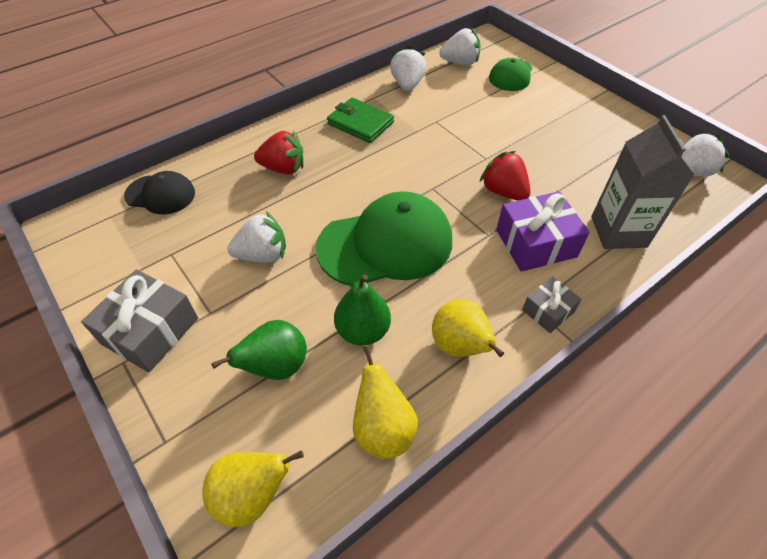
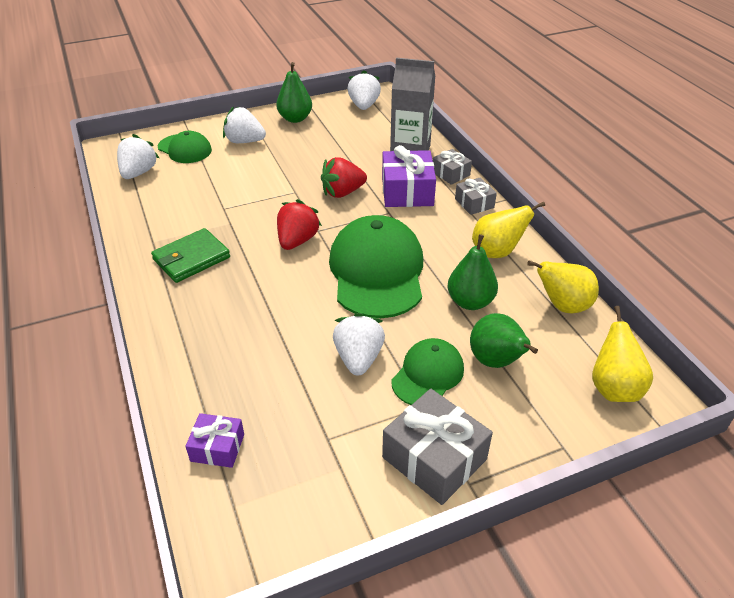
camera: 75 degrees left, 10 degrees down
(160, 194) = (217, 447): black cap -> purple gift
(250, 310) = (428, 374): none -> green cap
(283, 168) = (232, 328): red strawberry -> red strawberry (297, 241)
(407, 84) = (148, 214): white strawberry -> white strawberry (244, 141)
(598, 278) = (450, 173): none -> grey gift
(616, 126) = (295, 119): none -> green pear

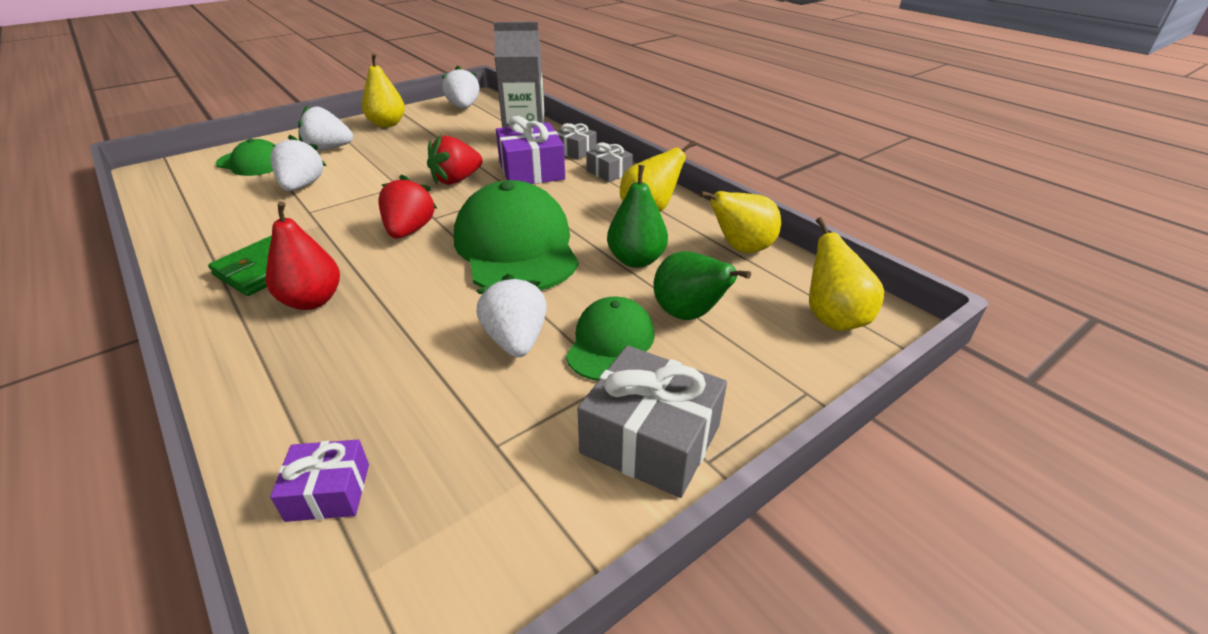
camera: 15 degrees left, 5 degrees down
(139, 173) = (191, 191): white strawberry -> white strawberry (302, 186)
(219, 295) = (312, 301): none -> red pear
(295, 119) = (387, 124): green pear -> yellow pear

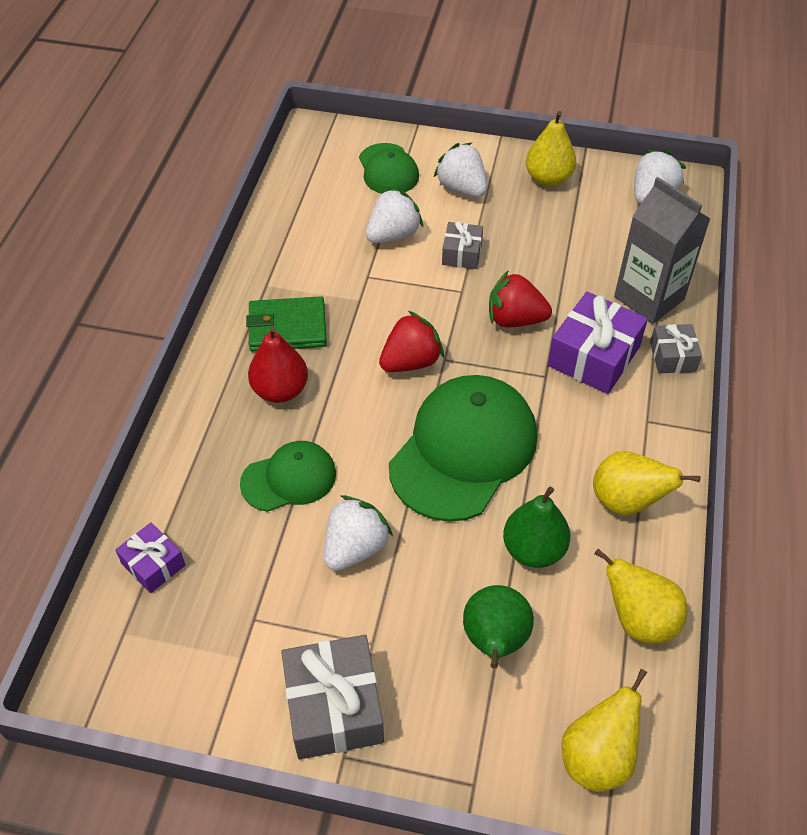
camera: 50 degrees right, 15 degrees up
(609, 172) = (663, 416): grey gift -> grey gift (462, 253)
(610, 343) = (408, 610): green cap -> green cap (289, 478)

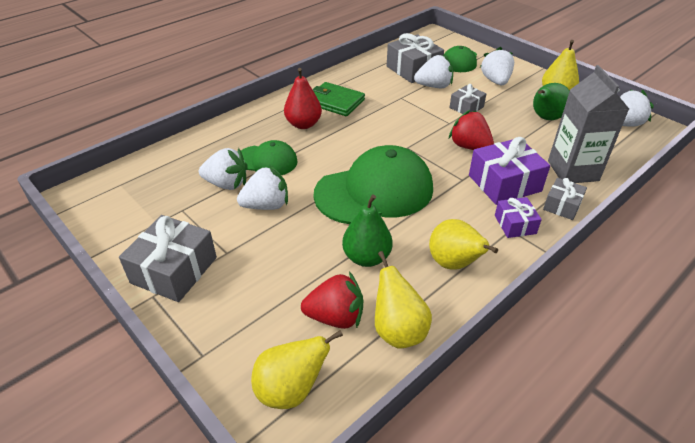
camera: 35 degrees right, 10 degrees down
(153, 564) = (164, 164): purple gift -> purple gift (515, 224)
(272, 545) = (227, 184): none -> white strawberry
(341, 215) = (413, 69): none -> grey gift
(411, 362) = (386, 140): red strawberry -> red strawberry (335, 317)
(494, 641) = (294, 290): green pear -> green pear (545, 118)

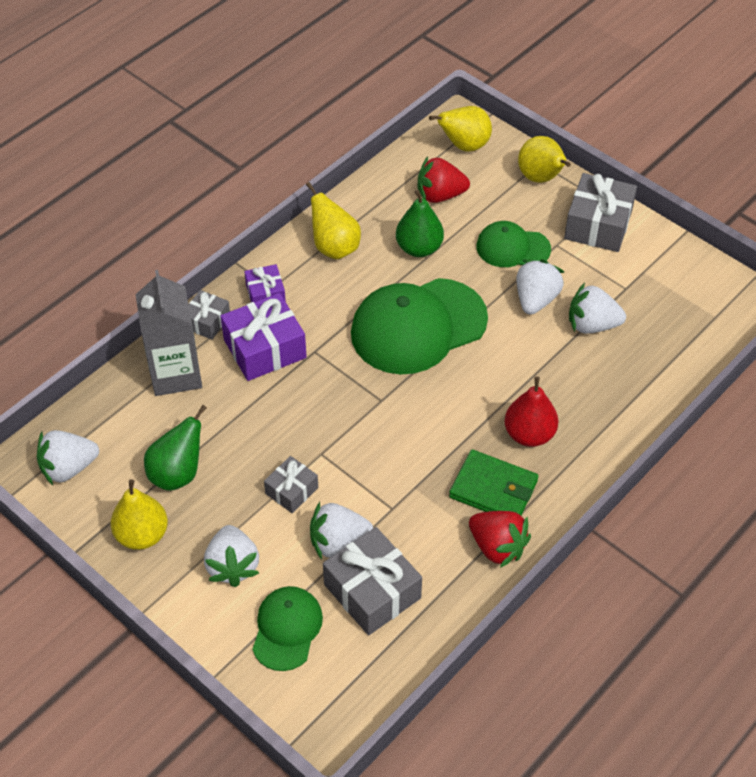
camera: 175 degrees right, 10 degrees up
(266, 205) = (536, 299): white strawberry -> white strawberry turned 135 degrees clockwise
(267, 161) = (558, 363): green cap -> green cap (512, 248)
(398, 330) = (386, 189): yellow pear -> yellow pear (541, 178)
(469, 146) = (298, 406): red strawberry -> red strawberry (497, 547)

